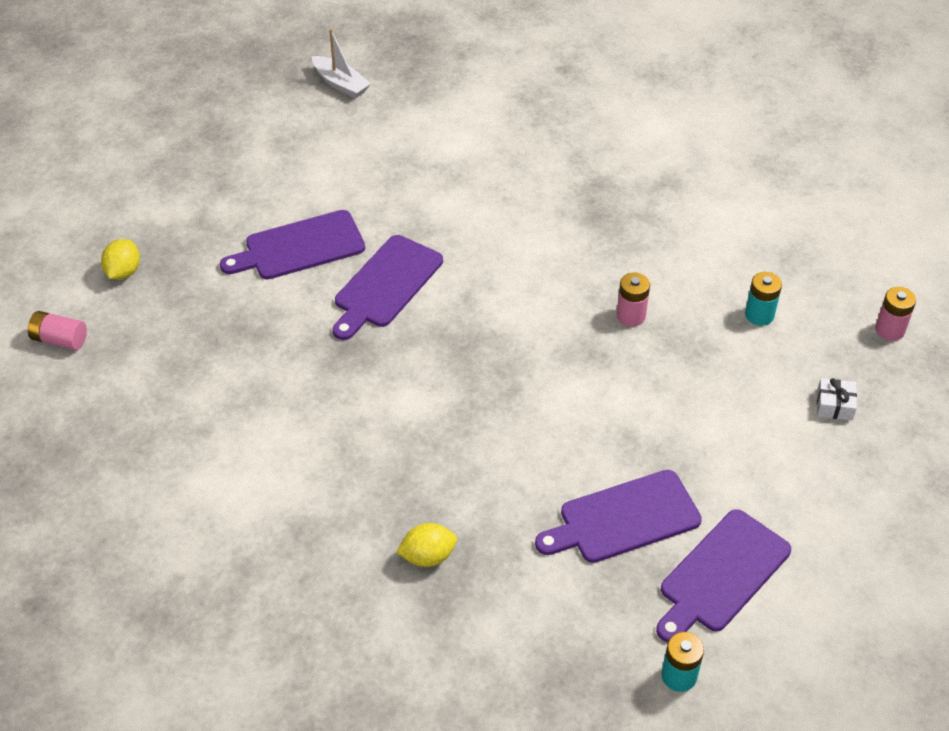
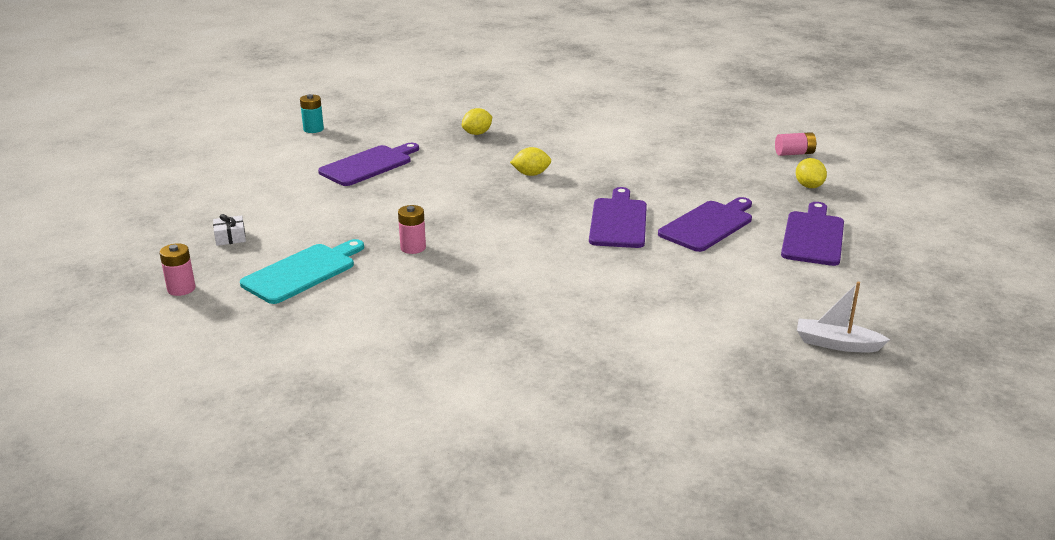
camera: 155 degrees right, 20 degrees down
(419, 413) = (531, 174): none -> yellow lemon
(721, 574) = (299, 159): purple cutting board -> purple cutting board (813, 236)
(759, 315) = (303, 272): turquoise battery -> turquoise cutting board

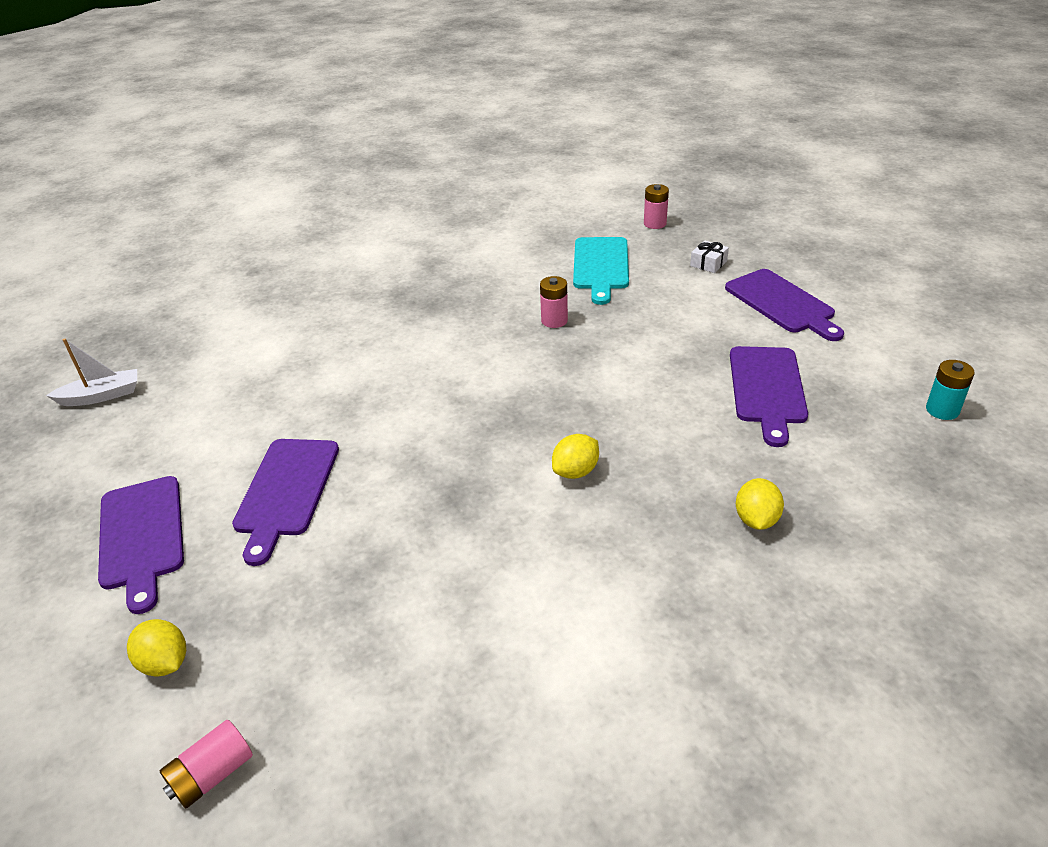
camera: 145 degrees right, 10 degrees up
(618, 221) = (396, 445): purple cutting board -> purple cutting board (782, 303)

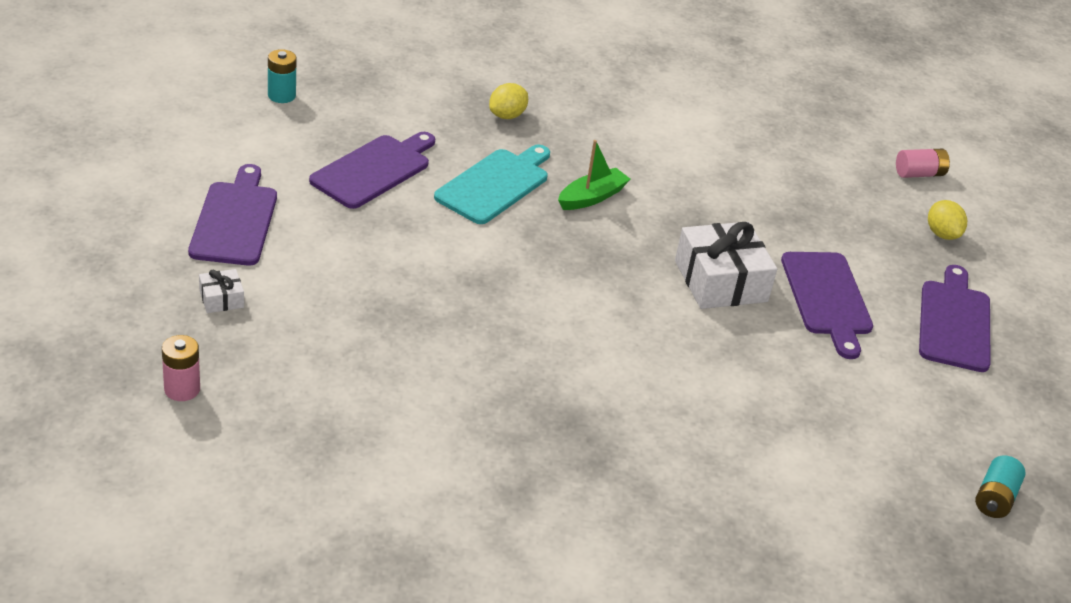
camera: 155 degrees left, 0 degrees up
(101, 396) = (995, 498): white boat -> turquoise battery
(286, 491) = (827, 298): purple cutting board -> purple cutting board turned 135 degrees clockwise
(395, 453) = (720, 281): none -> white gift
(554, 321) = (465, 325): pink battery -> none
(575, 471) = (592, 197): yellow lemon -> green boat
(600, 266) = (333, 364): turquoise cutting board -> turquoise cutting board (495, 184)

